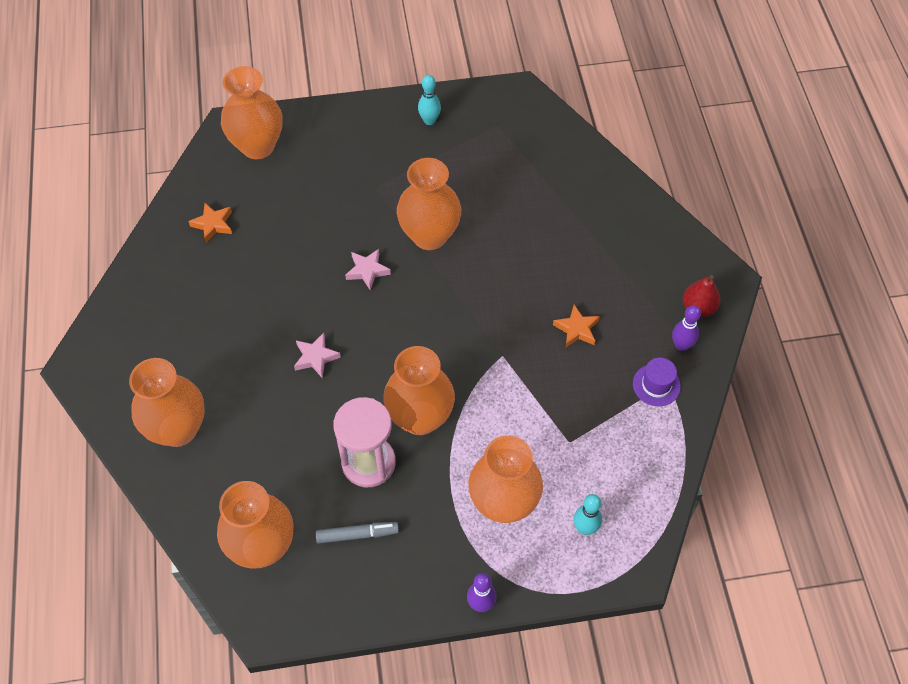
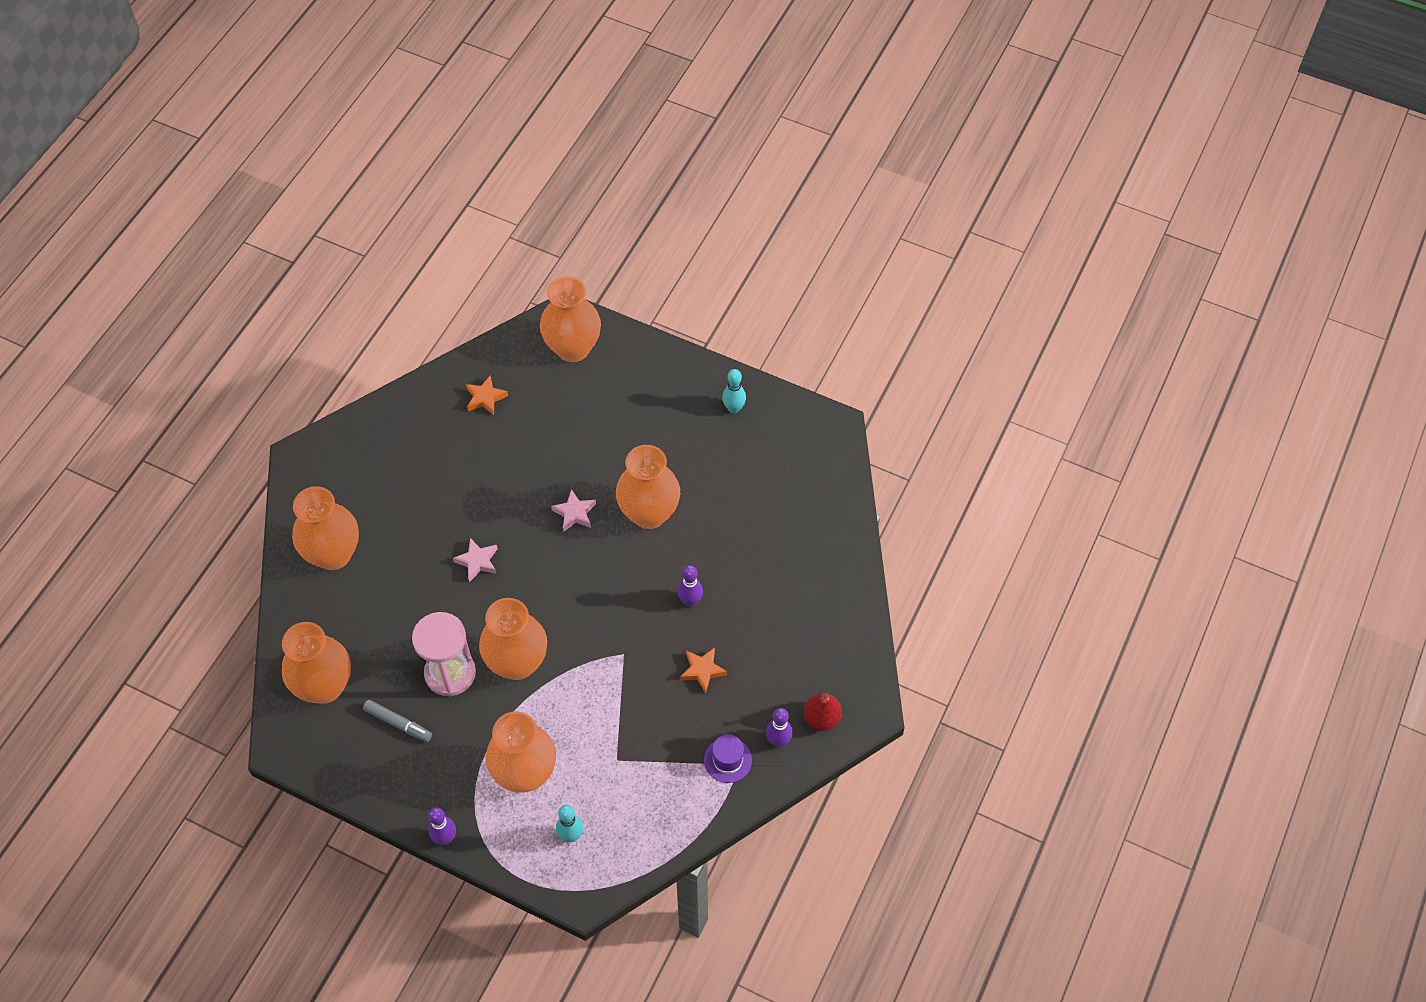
camera: 35 degrees right, 0 degrees up
(520, 282) = (690, 601): none -> purple bowling pin

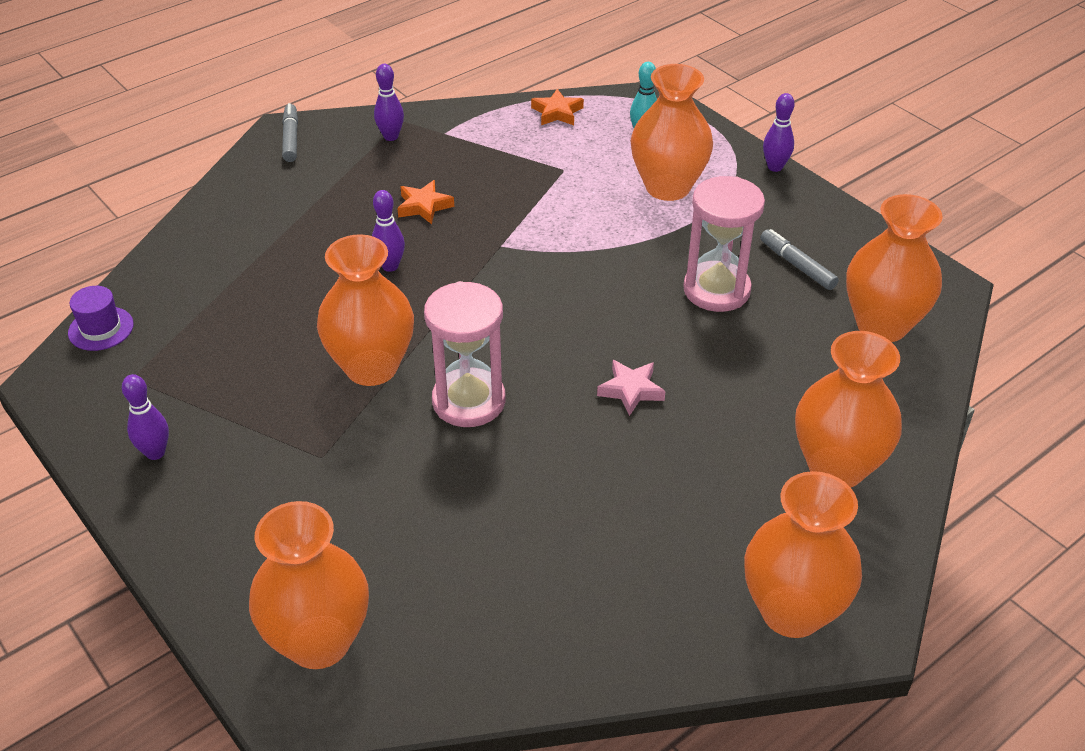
camera: 155 degrees left, 15 degrees down
(485, 398) = (511, 612): orange star -> orange star (557, 112)
(517, 663) = (630, 275): orange vase -> orange vase (791, 611)
(574, 513) = (469, 401): pink star -> pink hourglass
(727, 760) = (451, 138): purple hat -> purple hat (101, 329)
(734, 408) = (155, 453): turquoise bowling pin -> purple bowling pin
(821, 718) = (334, 139): red pear -> none
(856, 704) = (291, 138): none -> grey marker

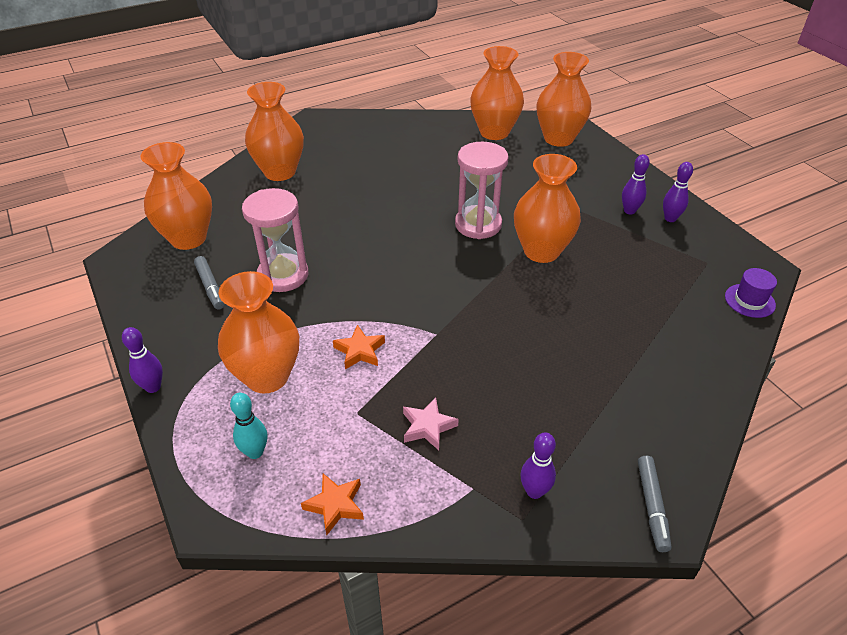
camera: 170 degrees left, 0 degrees up
(390, 266) = (531, 326): purple bowling pin -> purple bowling pin (629, 211)
(424, 206) = (500, 385): orange star -> orange star (360, 351)
(631, 390) = (374, 219): pink star -> pink star (428, 426)
(791, 611) = (341, 127): orange vase -> orange vase (494, 132)

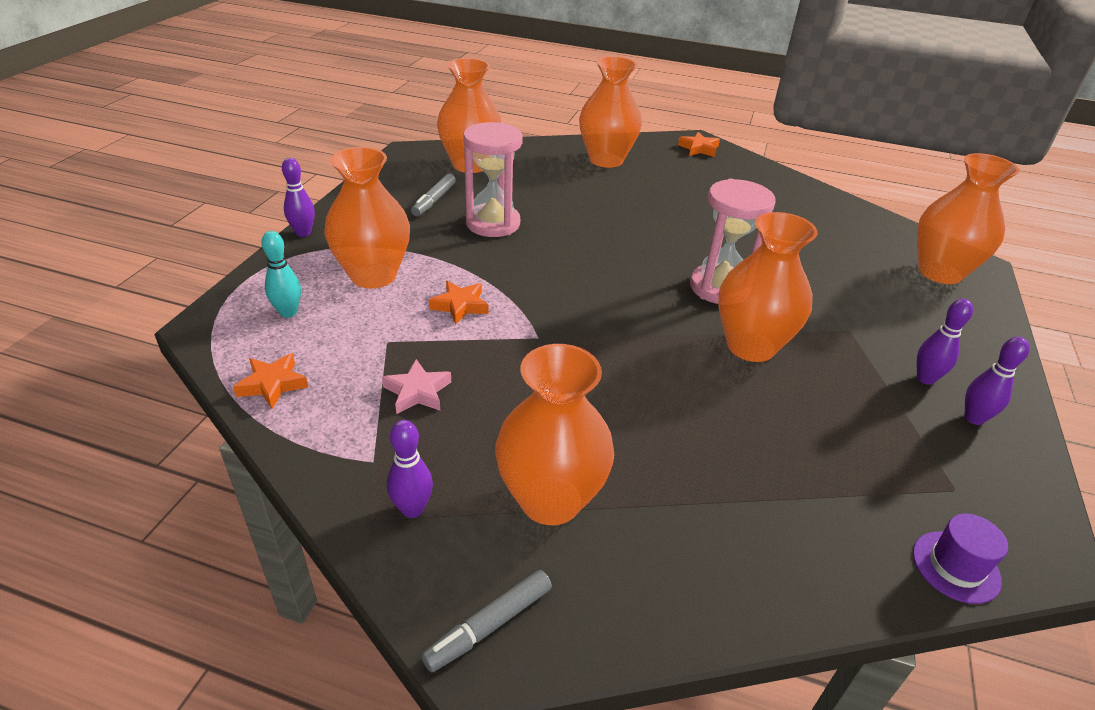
camera: 45 degrees right, 5 degrees down
(326, 125) = (699, 148): none -> orange star
(494, 132) = (866, 230): orange vase -> orange vase (550, 500)

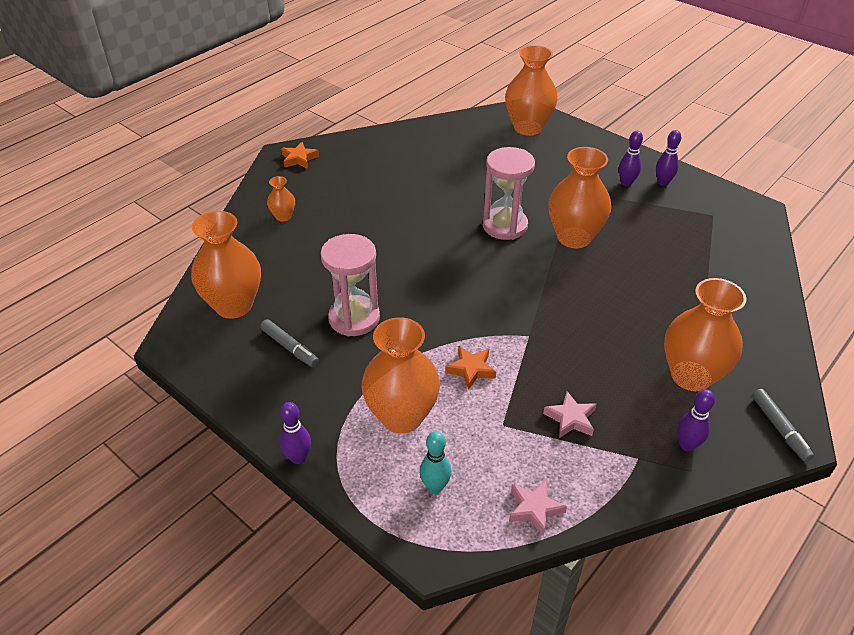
camera: 65 degrees left, 5 degrees up
(273, 384) = (534, 509): orange star -> pink star
(606, 160) = (283, 216): orange vase -> orange vase, size x0.47
(956, 566) = (761, 240): purple hat -> none

